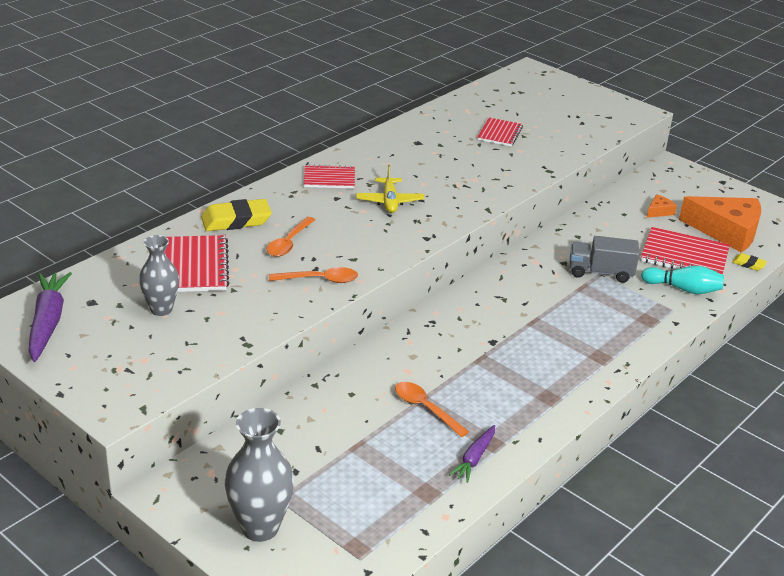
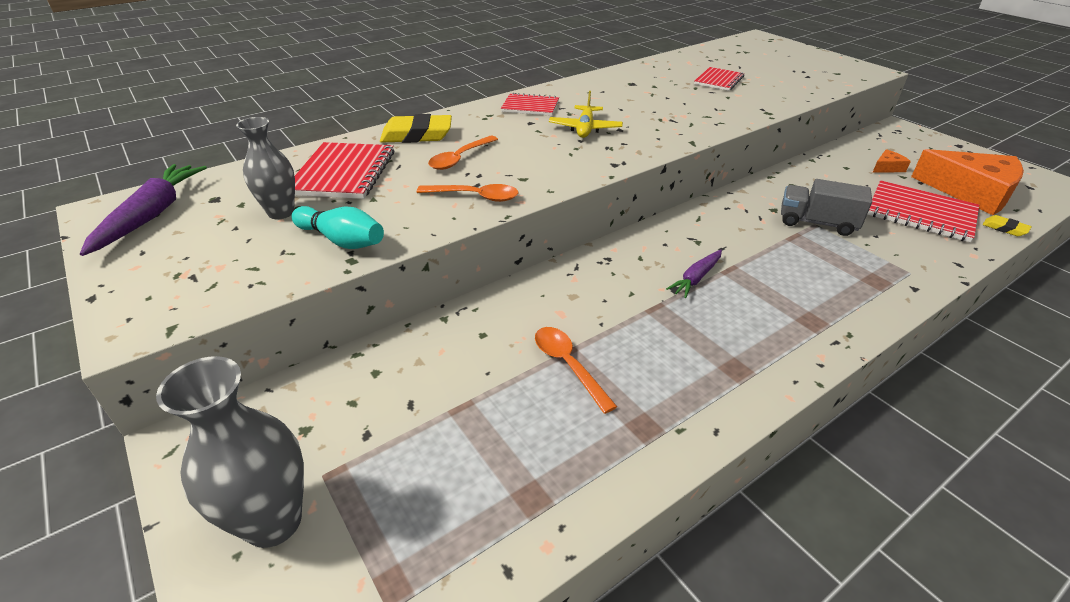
camera: 15 degrees right, 5 degrees up
(474, 458) = (615, 449): purple carrot -> purple carrot (696, 278)
(683, 289) = (922, 249): turquoise bowling pin -> turquoise bowling pin (342, 240)

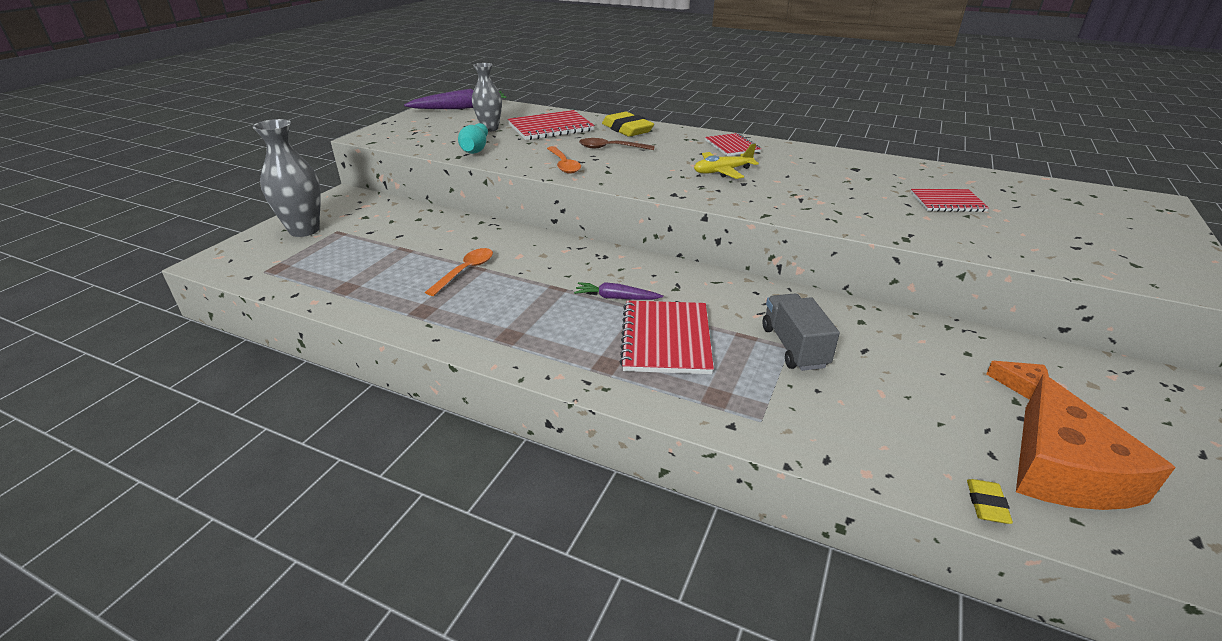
camera: 60 degrees right, 5 degrees down
(460, 158) = (611, 148): orange spoon -> brown spoon
(920, 213) = (923, 421): red notebook -> red notebook (666, 339)

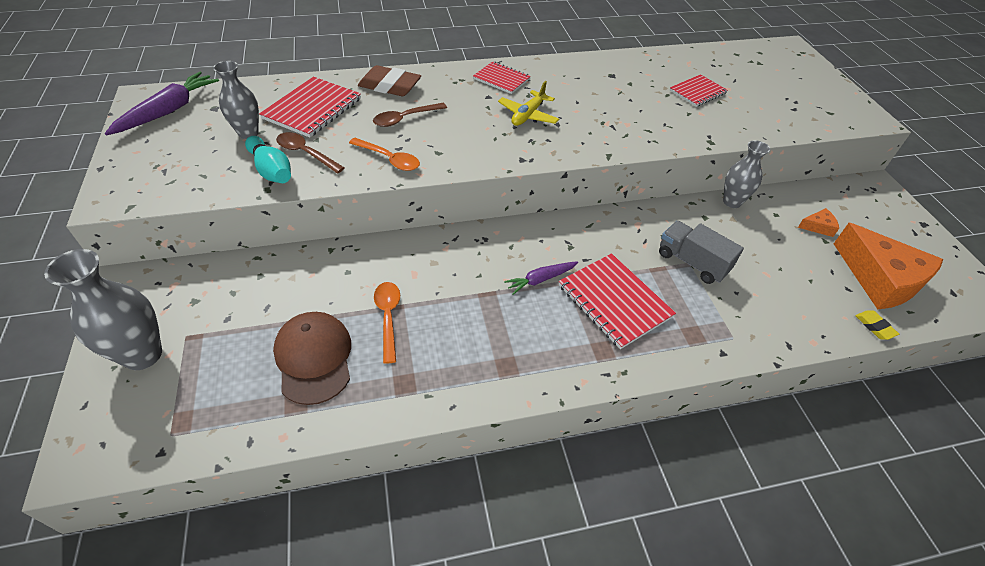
camera: 40 degrees left, 15 degrees up
(388, 272) = (314, 358): none -> brown cap
(510, 147) = (306, 153): none -> brown spoon
(627, 129) = (390, 86): yellow eraser -> brown eraser
(915, 322) = (732, 202): none -> grey vase

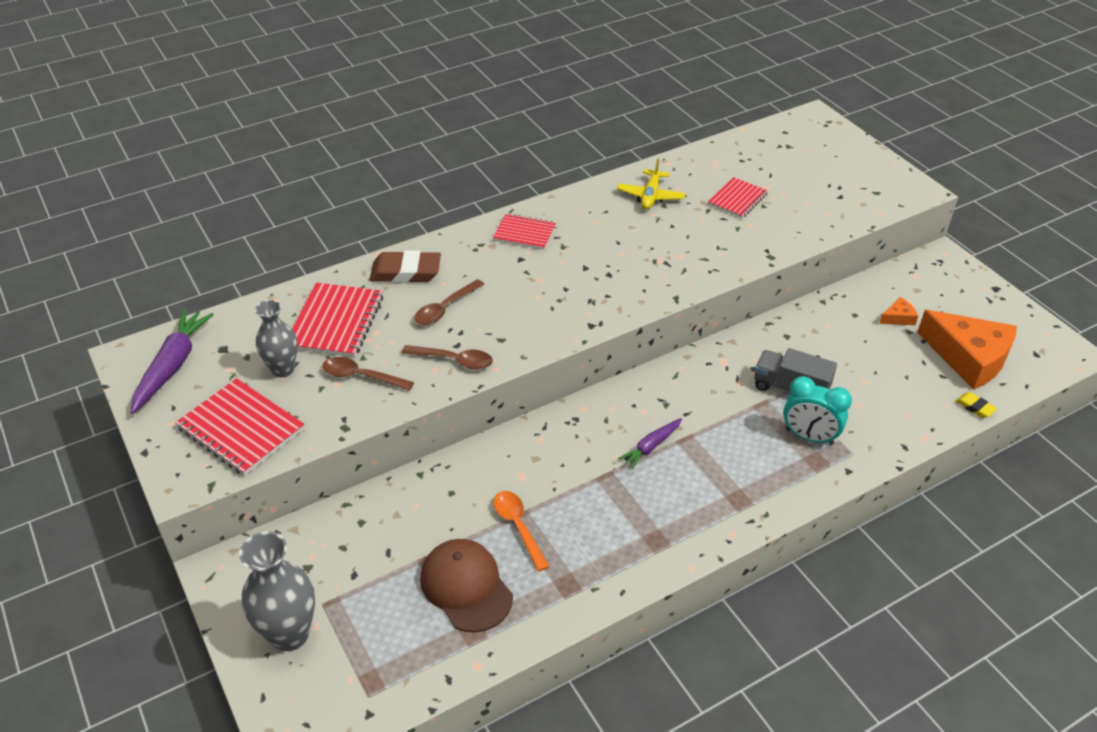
camera: 15 degrees left, 5 degrees down
(271, 170) = (336, 405): turquoise bowling pin -> none
(389, 159) = (454, 360): orange spoon -> brown spoon
(528, 115) = (574, 272): yellow plane -> yellow plane (650, 196)
(614, 301) = (731, 449): red notebook -> red notebook (241, 428)
(694, 310) = (809, 437): none -> turquoise clock
(732, 202) = (807, 312): grey vase -> none

